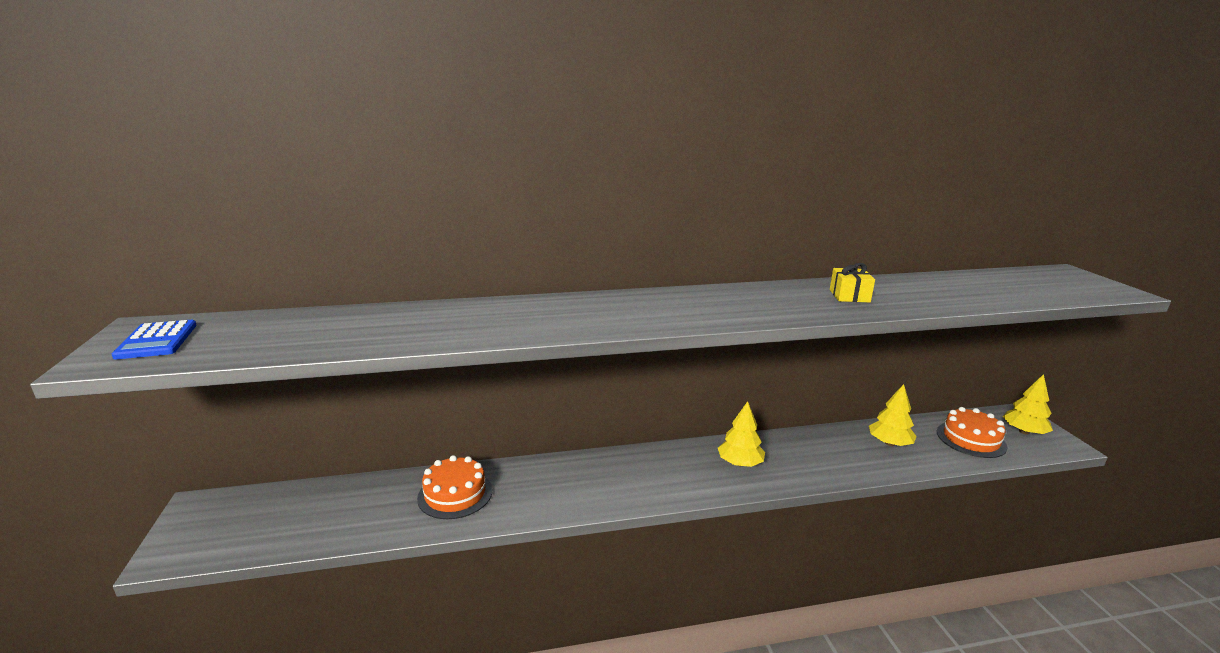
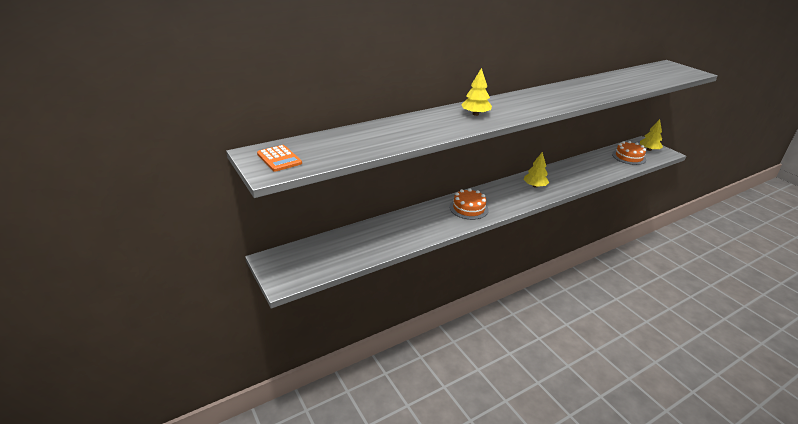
camera: 20 degrees left, 10 degrees up
(157, 340) = (279, 159): blue calculator -> orange calculator
(455, 494) = (407, 226): orange cake -> orange cake (468, 208)
(849, 296) = (590, 89): yellow gift -> none
(889, 443) = (595, 165): yellow tree -> yellow tree (475, 114)

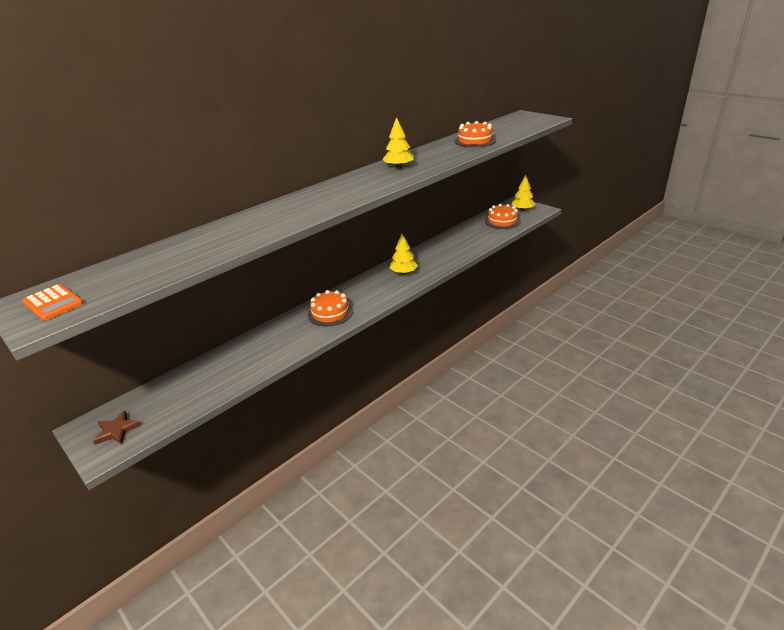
camera: 10 degrees left, 0 degrees up
(294, 267) = (117, 430): none -> brown star
(475, 114) = (308, 204): yellow tree -> yellow tree (399, 167)
(623, 82) = (475, 141): none -> orange cake

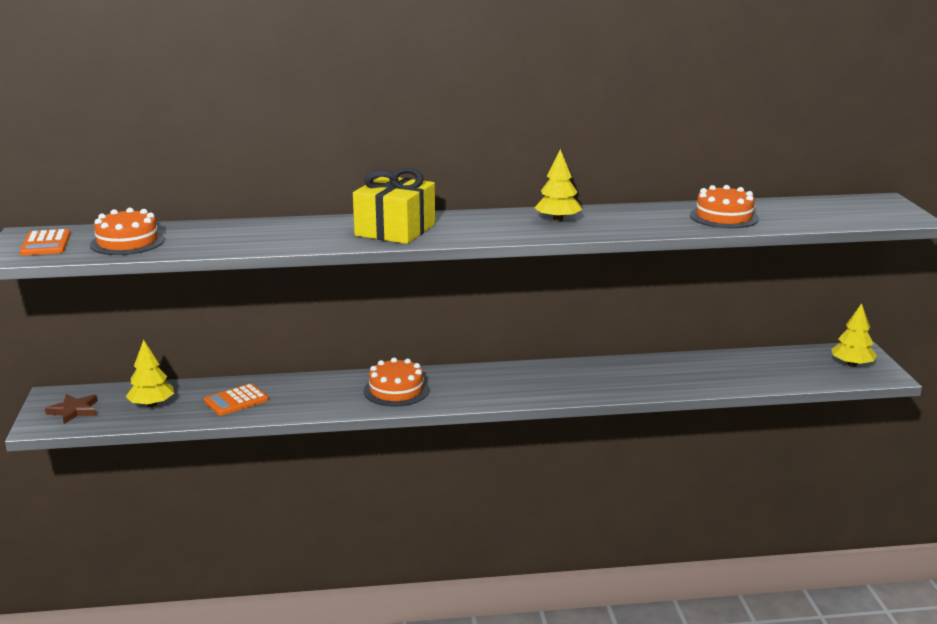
camera: 35 degrees right, 10 degrees down
(236, 365) = (236, 400): none -> orange calculator
(317, 202) = (395, 230): none -> yellow gift
(403, 272) = (547, 381): yellow tree -> yellow tree (151, 404)
(502, 221) = (791, 369): orange cake -> orange cake (127, 242)

